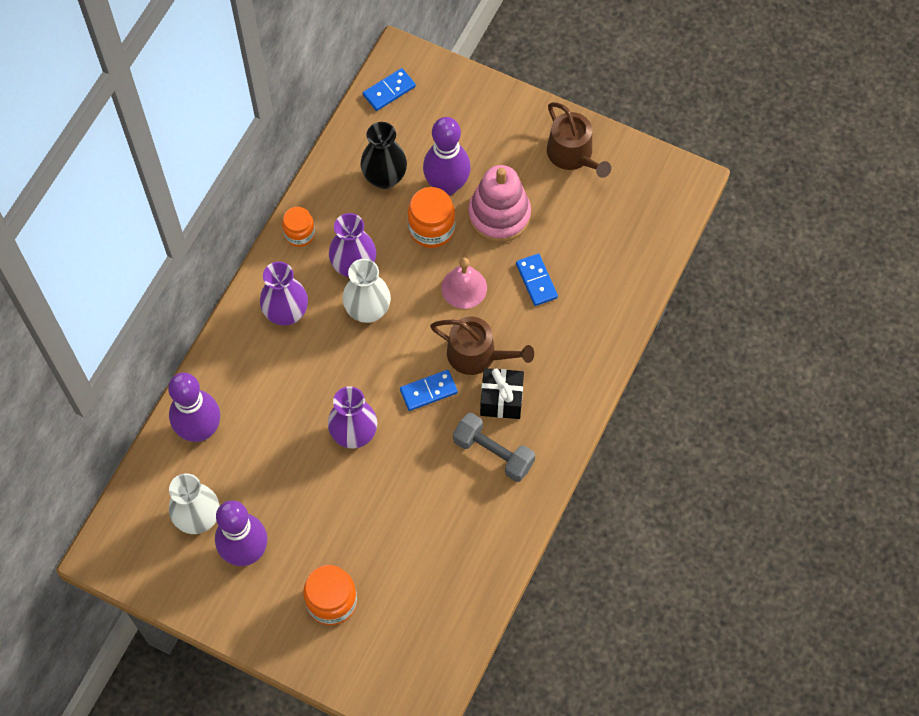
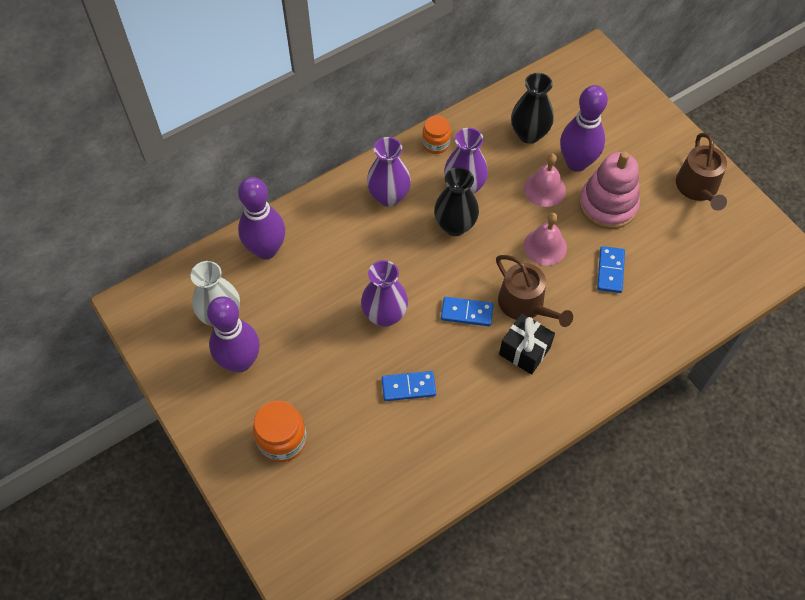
camera: 30 degrees right, 5 degrees down
(368, 310) = (455, 226): white vase -> black vase
(389, 91) = (570, 74): blue domino -> blue domino (408, 387)
(431, 229) = (544, 189): orange jar -> pink bell
(493, 453) = (492, 391): grey dumbbell -> none

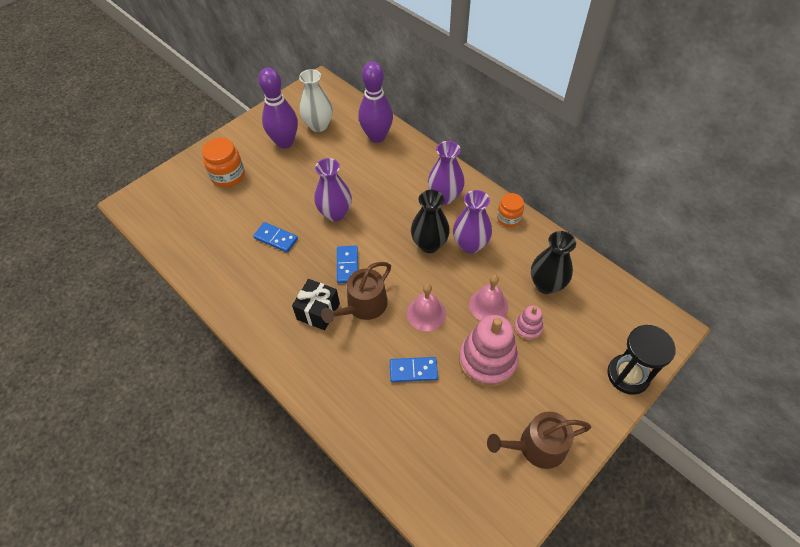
camera: 80 degrees right, 5 degrees down
(408, 387) = (276, 238): blue domino -> blue domino turned 45 degrees counterclockwise
(576, 163) = (528, 328): purple bowling pin -> pink stacking toy
(637, 101) = (628, 375): none -> black hourglass

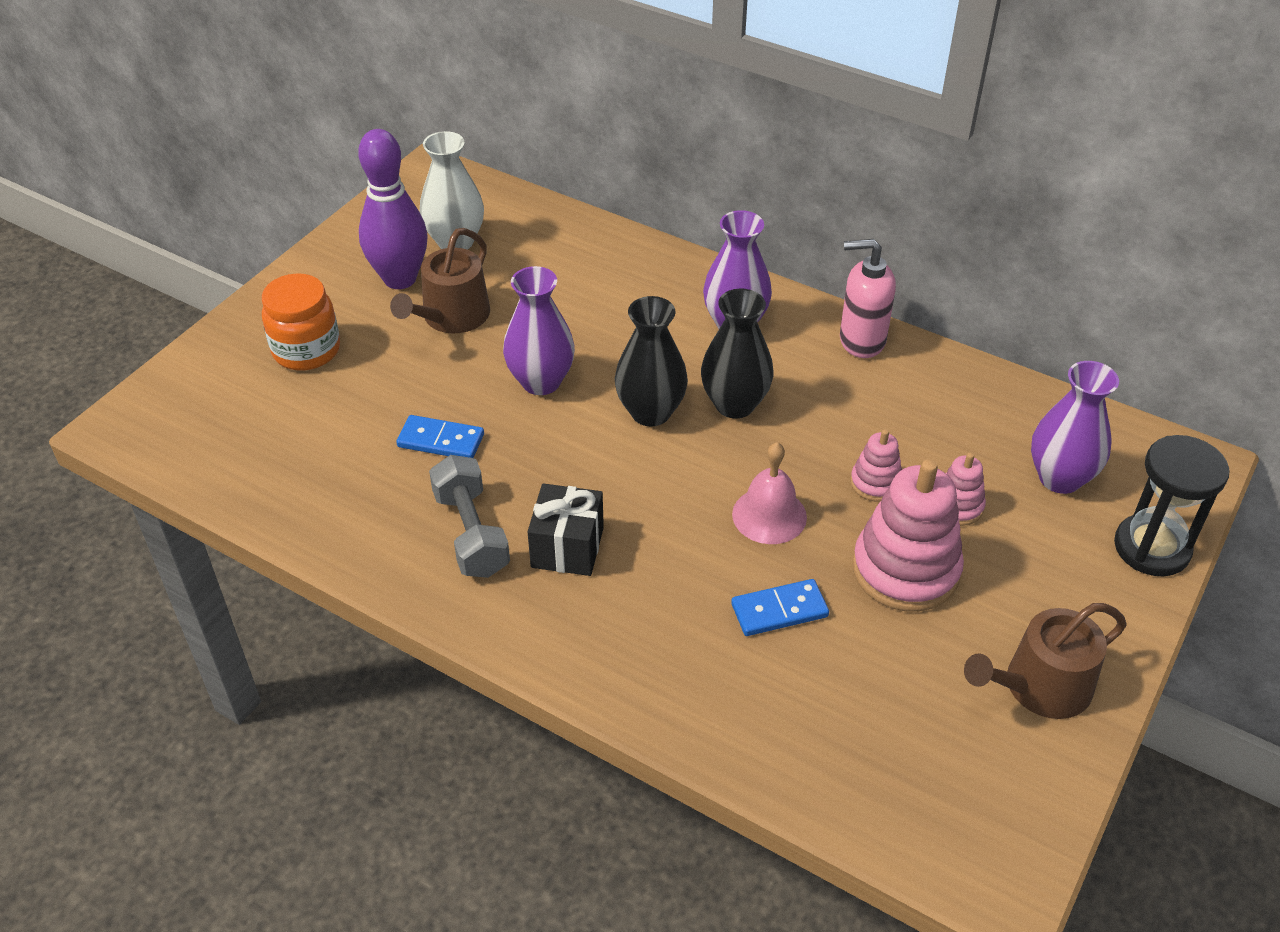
camera: 15 degrees left, 10 degrees down
(274, 294) = (471, 533): none -> grey dumbbell
(347, 265) = (595, 463): blue domino -> none
(363, 306) = (649, 523): brown watering can -> brown watering can (451, 317)
(377, 137) = (574, 245): purple bowling pin -> none
(470, 245) = (808, 393): purple vase -> purple vase (1060, 478)
(488, 305) = (875, 483): pink bell -> pink stacking toy
(508, 218) = (861, 341): orange jar -> pink soap dispenser
(546, 284) = (964, 434): black vase -> black vase (650, 412)

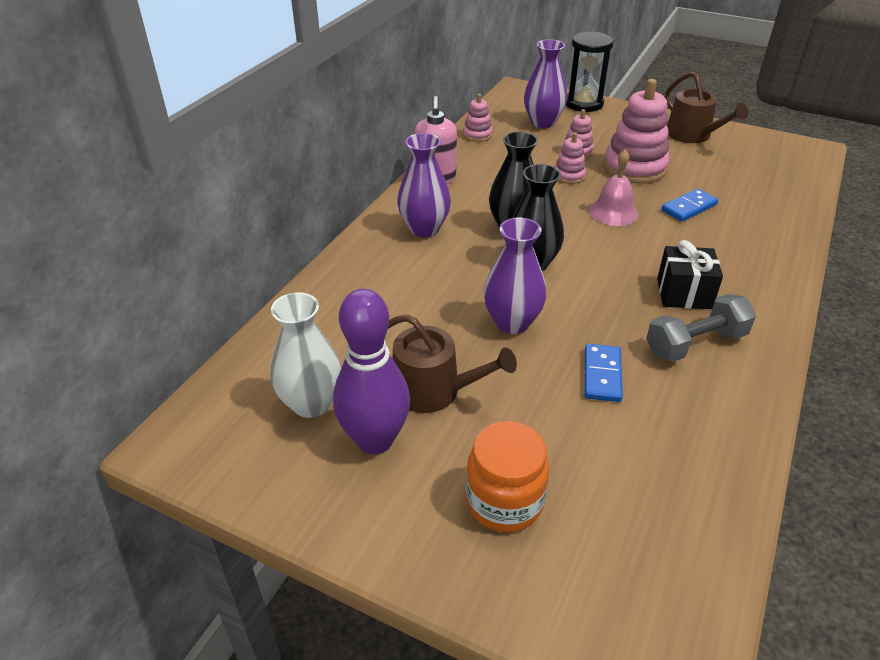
camera: 95 degrees left, 5 degrees down
(779, 610) = (689, 207): blue domino -> blue domino turned 75 degrees clockwise
(1002, 394) = (477, 135): none -> pink stacking toy

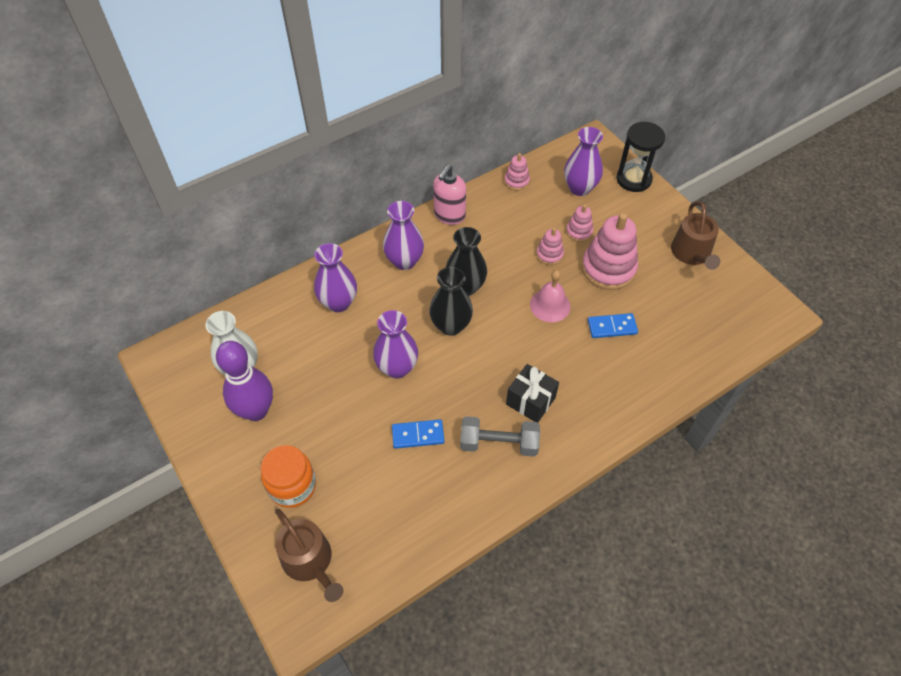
camera: 30 degrees right, 15 degrees up
(382, 290) = (338, 303): none -> purple vase
(434, 390) = (312, 394): brown watering can -> brown watering can (310, 561)
(602, 375) = (418, 435): blue domino -> blue domino turned 45 degrees clockwise

